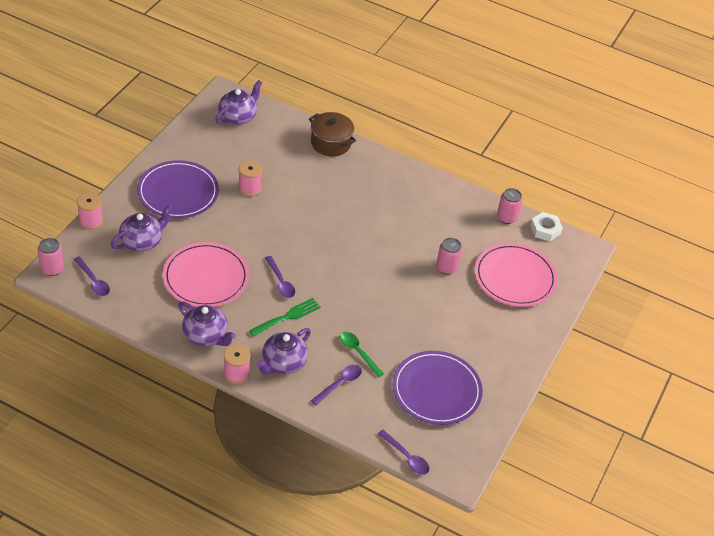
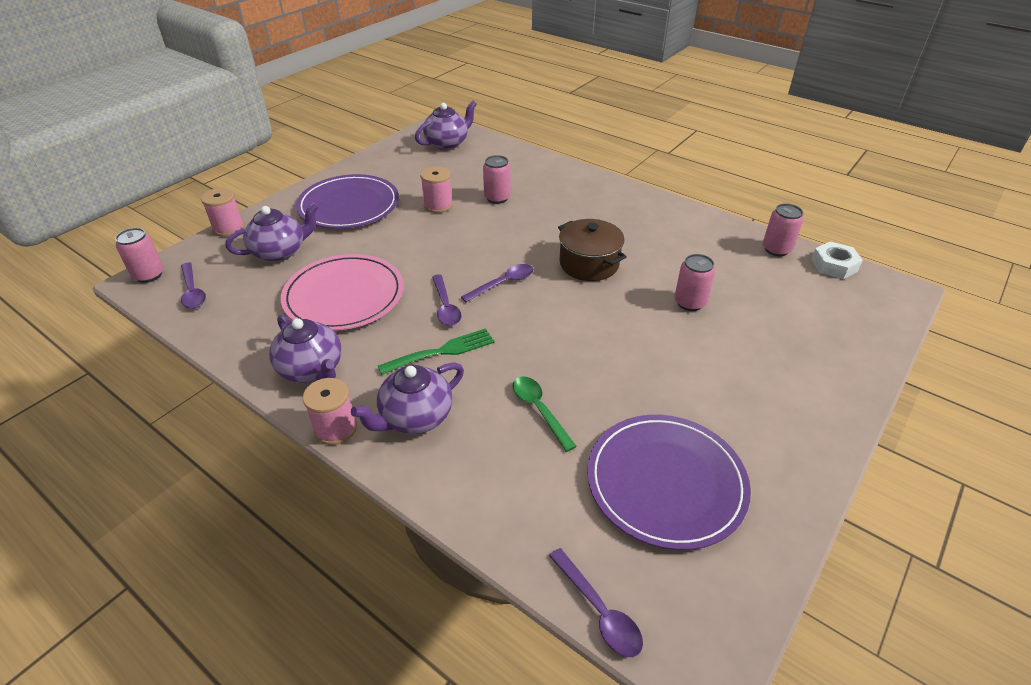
camera: 15 degrees right, 5 degrees down
(294, 178) = (497, 198): none -> pink can
(331, 143) = (550, 168): brown pot -> brown pot (589, 264)
(340, 383) = (499, 457): purple spoon -> purple spoon (503, 283)
(515, 277) = (794, 320): pink plate -> none

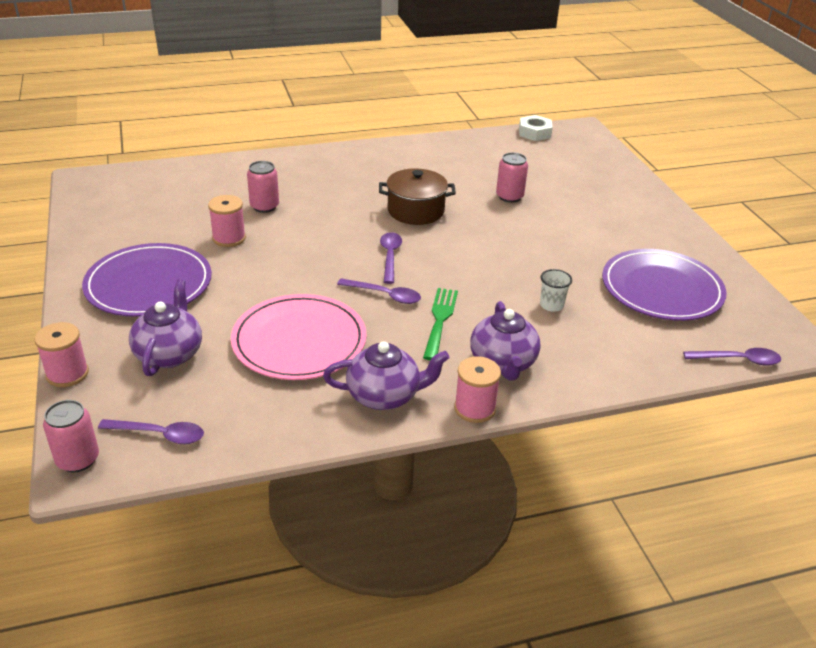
camera: 55 degrees left, 5 degrees down
(447, 143) = (128, 189): purple teapot -> none
(539, 410) = (551, 305): green spoon -> white cup
(776, 249) = (494, 140): pink can -> none

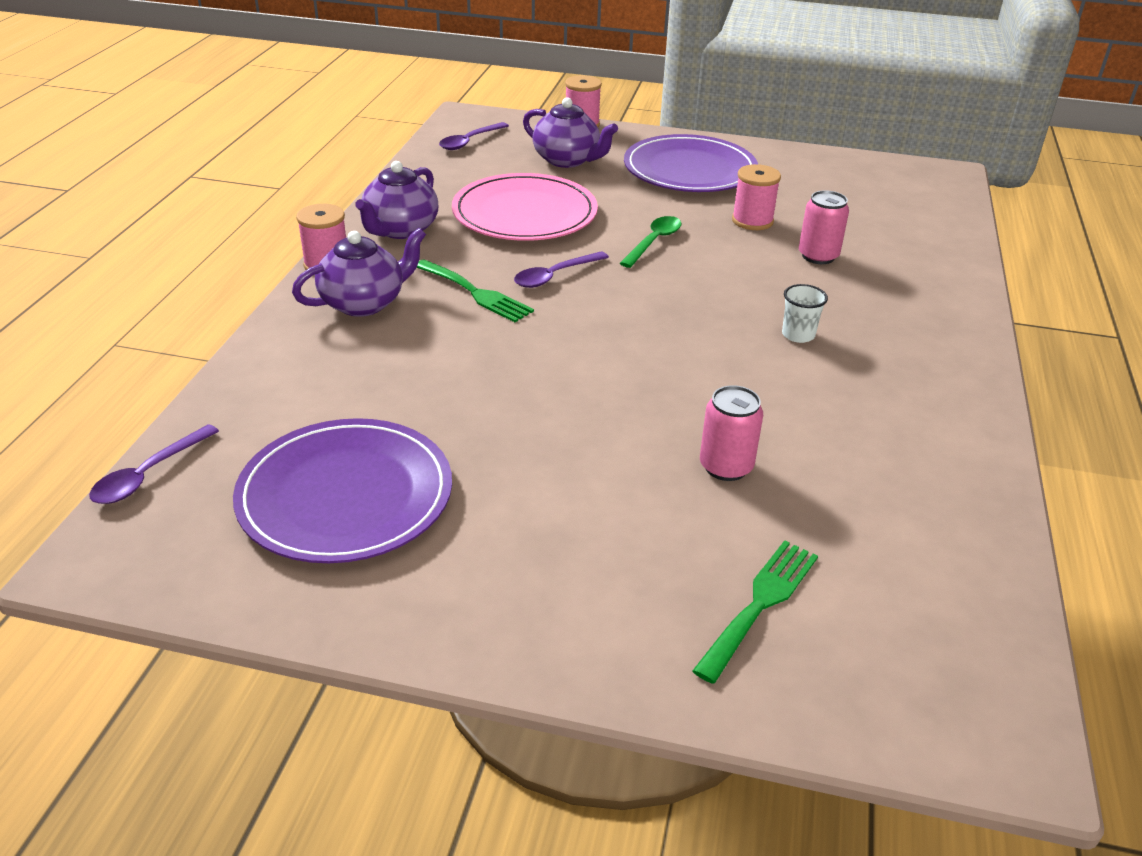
camera: 120 degrees right, 0 degrees up
(78, 459) = (477, 116): pink can -> none
(297, 269) = (654, 242): none -> green spoon
(390, 256) = (632, 303): purple spoon -> none
(416, 211) = (736, 359): brown pot -> none
(503, 363) = (364, 303): purple teapot -> purple teapot turned 120 degrees clockwise
(534, 133) = (1002, 635): white nut -> none
(551, 305) = (419, 378): white cup -> white cup (798, 335)
(580, 175) = (760, 604): none -> green fork

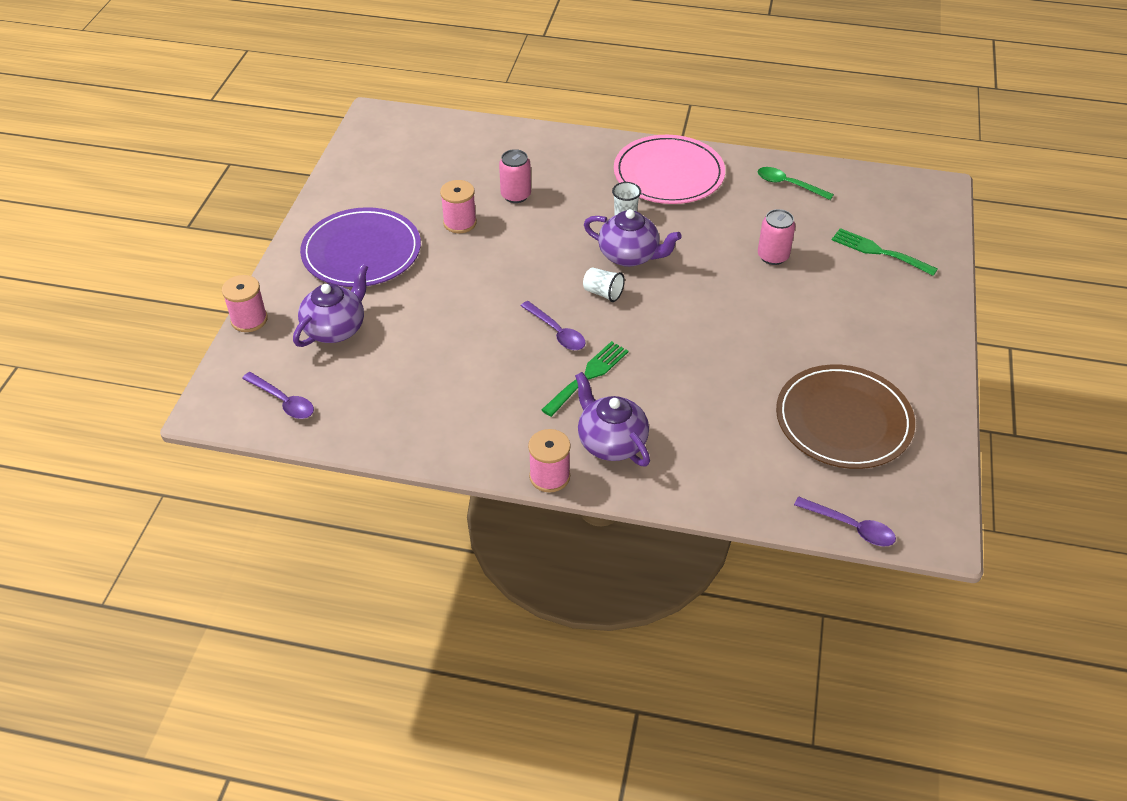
camera: 90 degrees left, 10 degrees up
(345, 495) = (843, 420): purple plate -> brown plate
(400, 230) = (482, 434): purple teapot -> purple teapot (630, 256)
(524, 213) = (448, 354): pink plate -> pink plate (668, 174)
(628, 310) = (603, 293): none -> white cup
(654, 242) = (497, 277): green spoon -> green spoon (788, 184)

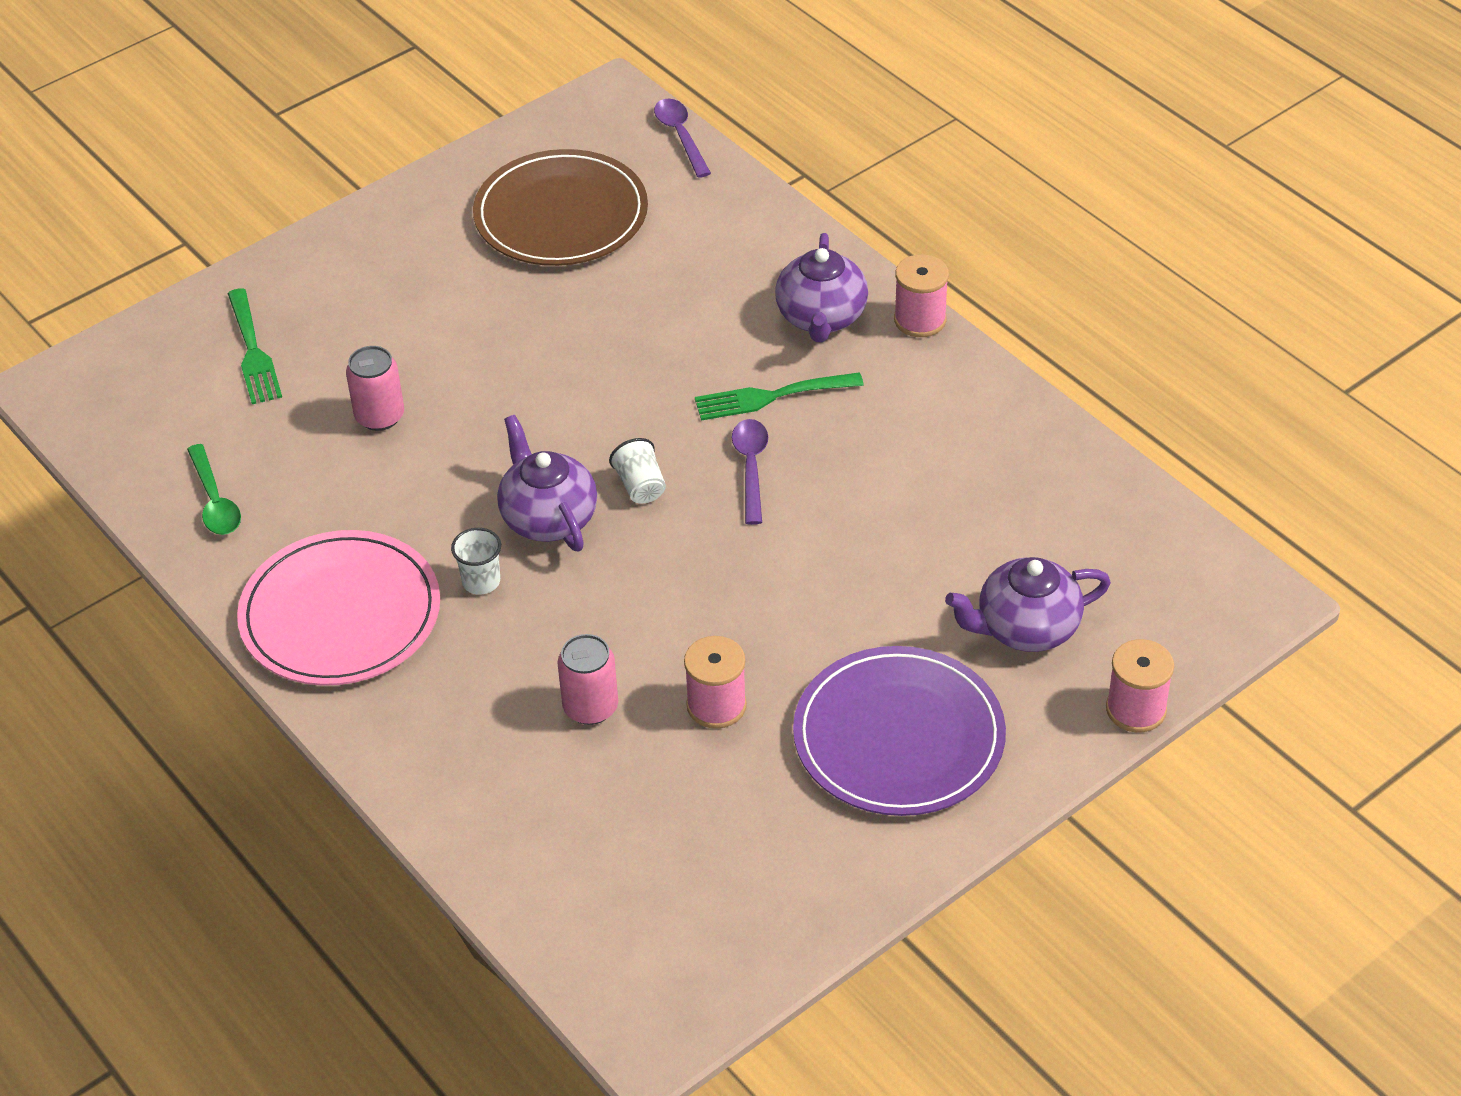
camera: 140 degrees left, 0 degrees up
(283, 401) = (1160, 561): purple spoon -> none

